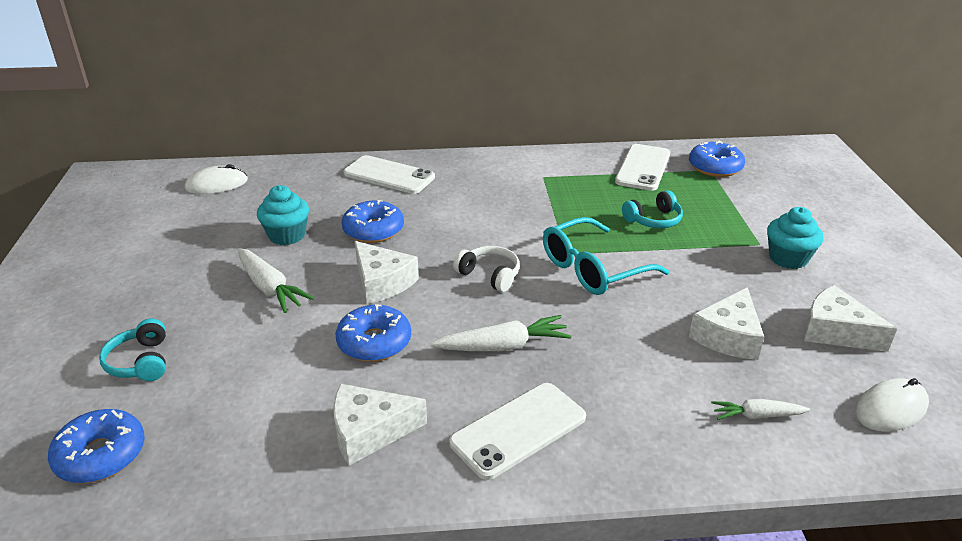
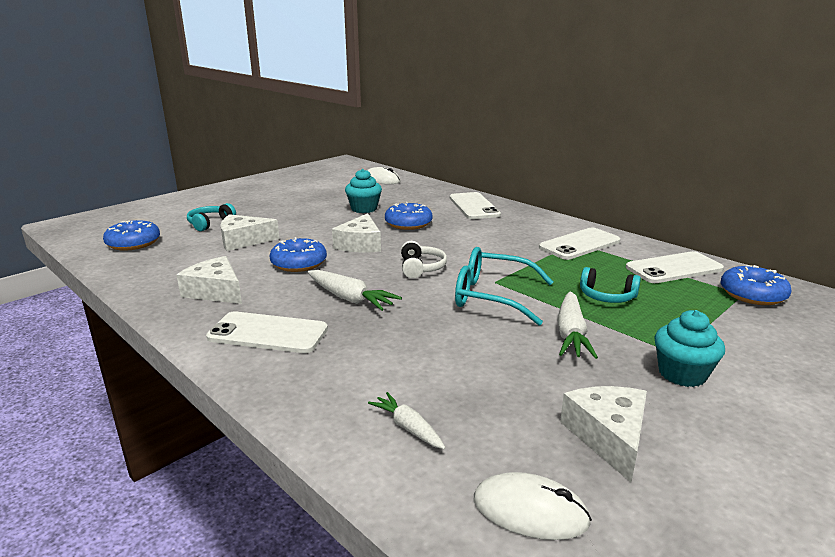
camera: 50 degrees right, 10 degrees down
(270, 288) = (310, 223): white carrot -> white carrot (571, 334)
(550, 177) = (579, 244): none -> white phone
(728, 336) = (501, 379): white cheese -> white cheese (243, 241)

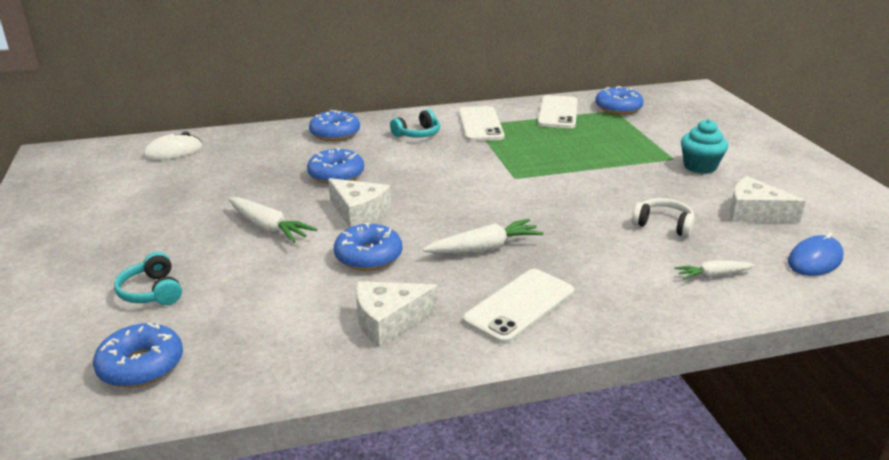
camera: 60 degrees left, 5 degrees up
(243, 241) = (253, 278): white cheese -> none
(364, 209) = (256, 185): turquoise cupcake -> none
(421, 268) = (453, 199): white headphones -> white headphones (663, 225)
(473, 206) = (335, 133): white phone -> blue donut
(492, 296) = (541, 187): turquoise glasses -> none
(530, 511) = (815, 260): white mouse -> blue mouse
(571, 334) = (625, 180): white carrot -> white carrot (268, 228)
(607, 296) = (580, 149): turquoise headphones -> turquoise headphones (417, 134)

